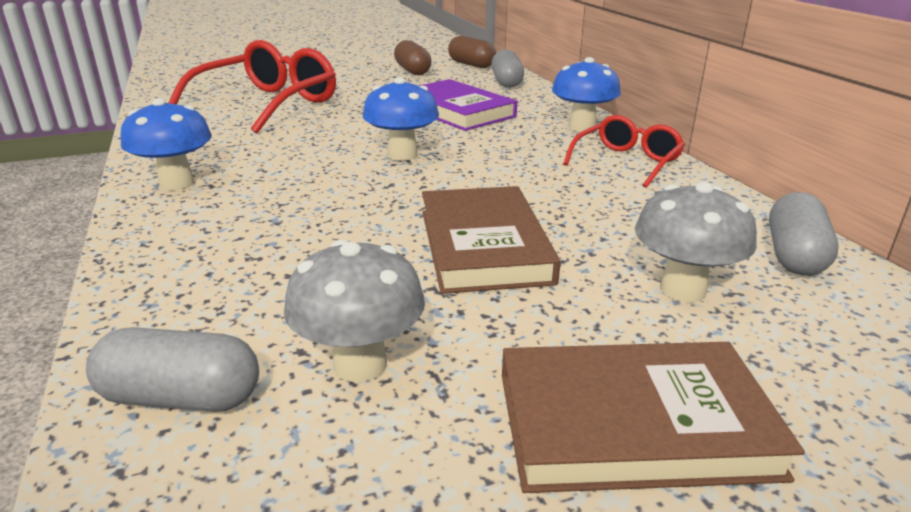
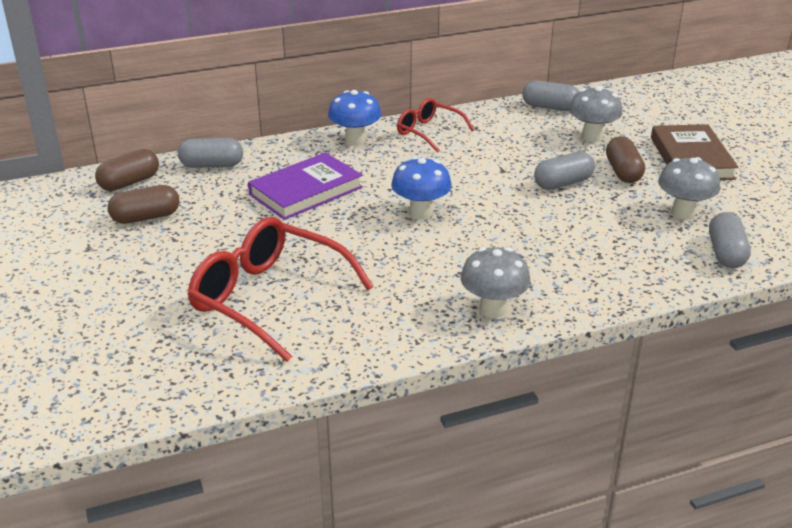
camera: 90 degrees left, 5 degrees up
(176, 183) = (493, 309): blue mushroom -> grey mushroom
(483, 245) = (563, 183): brown book -> grey capsule
(535, 310) = (623, 172): none -> brown capsule

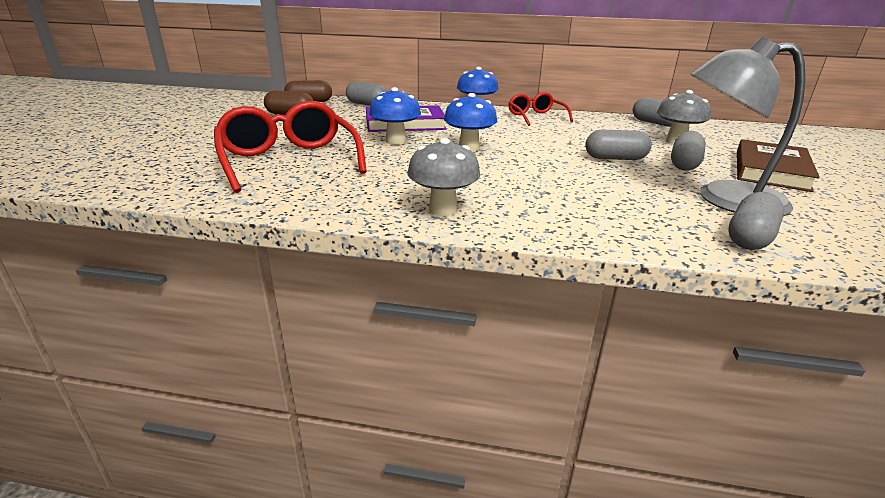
camera: 30 degrees right, 5 degrees down
(335, 226) = (396, 141): none -> blue mushroom
(623, 172) = (684, 164): brown capsule -> grey capsule
(683, 213) = (724, 199): grey mushroom -> grey lamp

